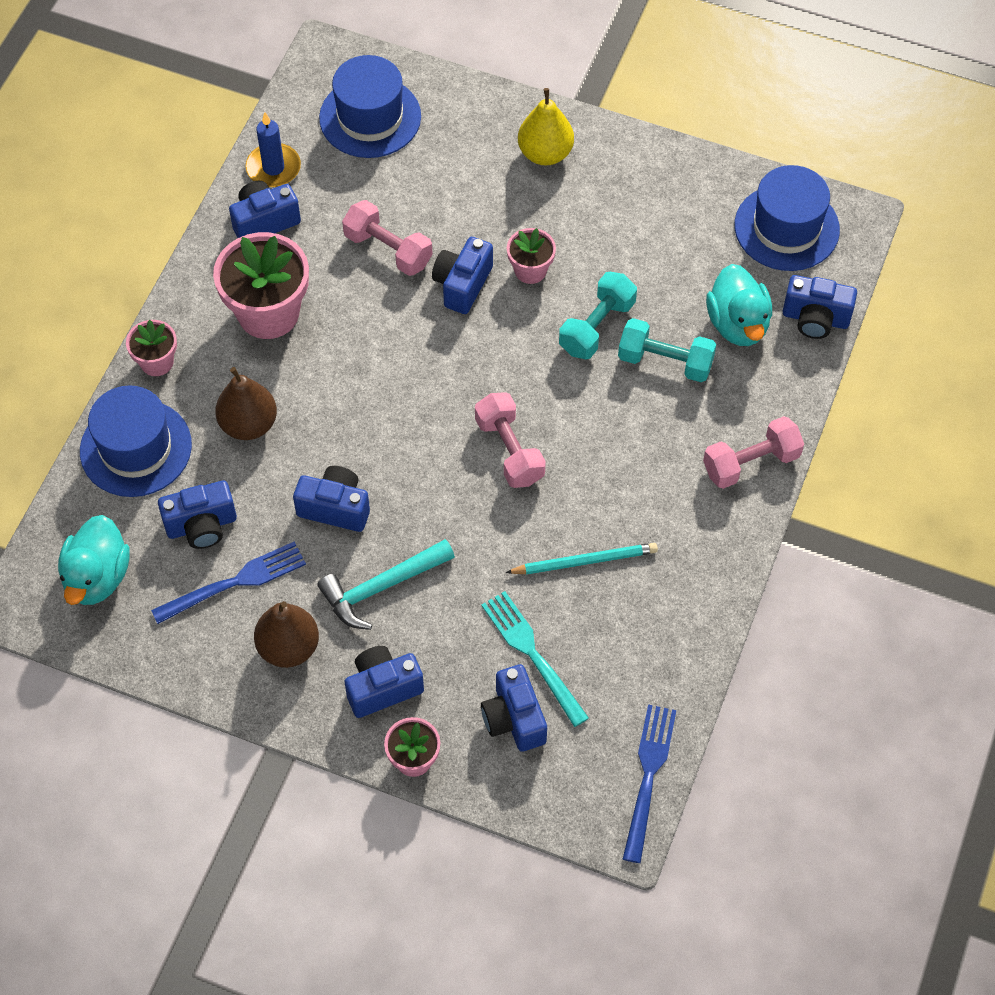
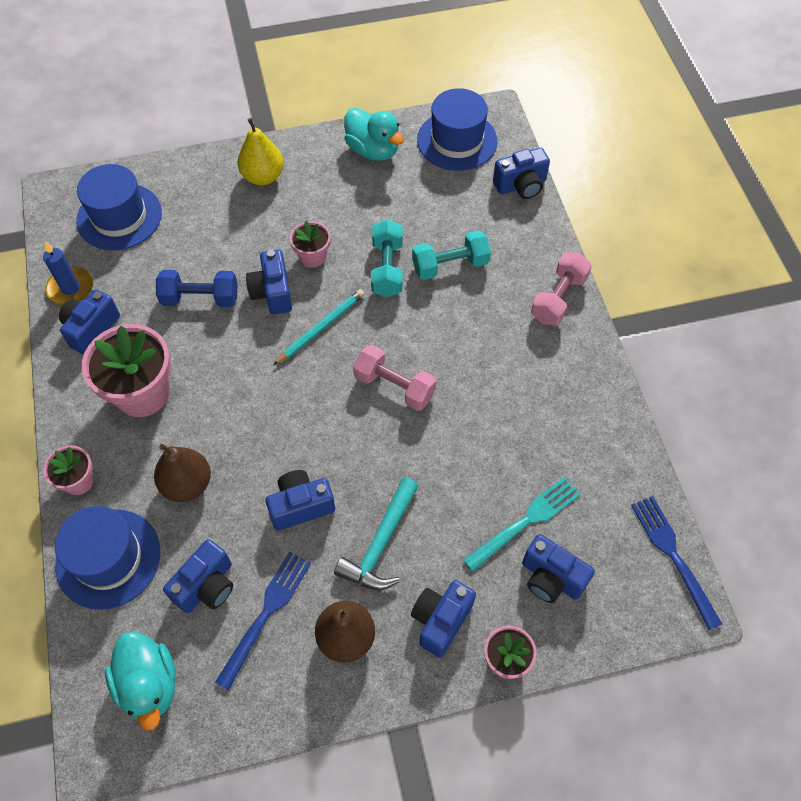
camera: 35 degrees left, 0 degrees up
(388, 249) = (200, 298): pink dumbbell -> blue dumbbell
(532, 654) = (525, 521): turquoise fork -> turquoise fork turned 120 degrees clockwise
(584, 561) = (507, 431): turquoise pencil -> turquoise pencil (321, 327)
(738, 324) = (476, 215): turquoise duck -> turquoise duck (373, 150)

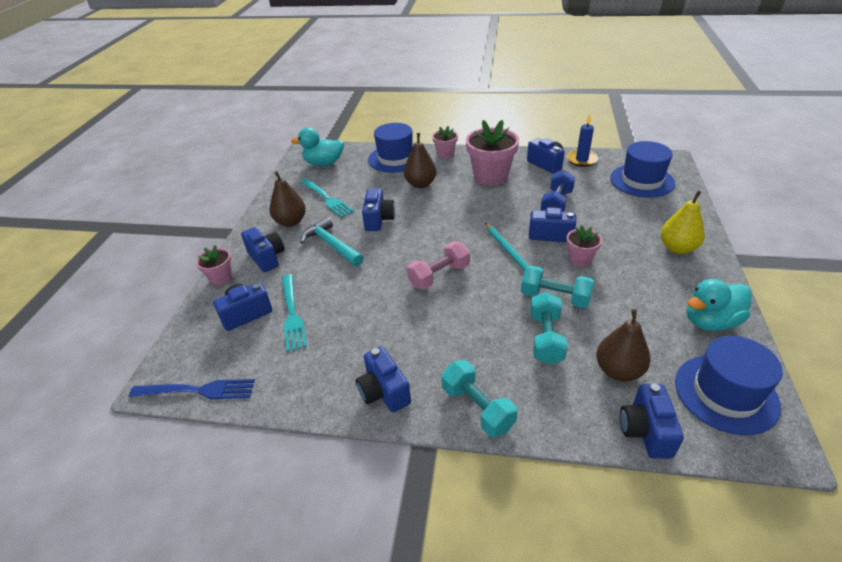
camera: 115 degrees right, 20 degrees down
(206, 586) = (357, 183): blue camera -> blue camera (383, 392)
(266, 614) = (327, 198): blue fork -> turquoise fork
(465, 207) = (618, 371): none -> brown pear
(558, 298) = (477, 408): pink dumbbell -> turquoise dumbbell

